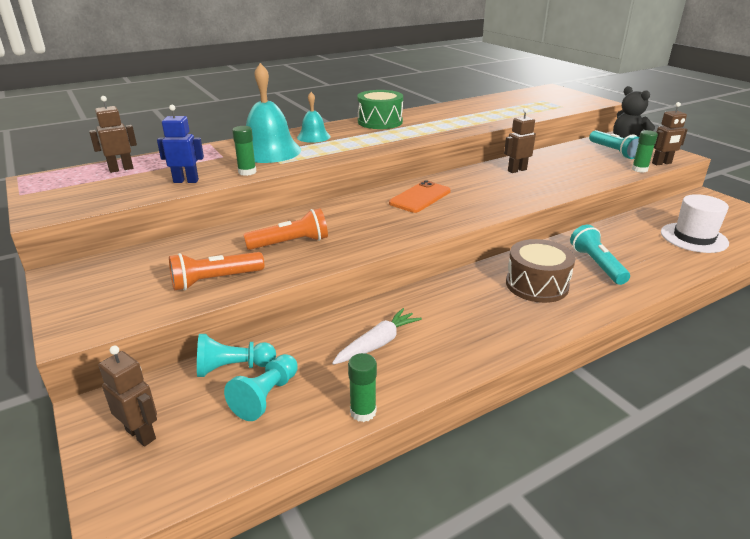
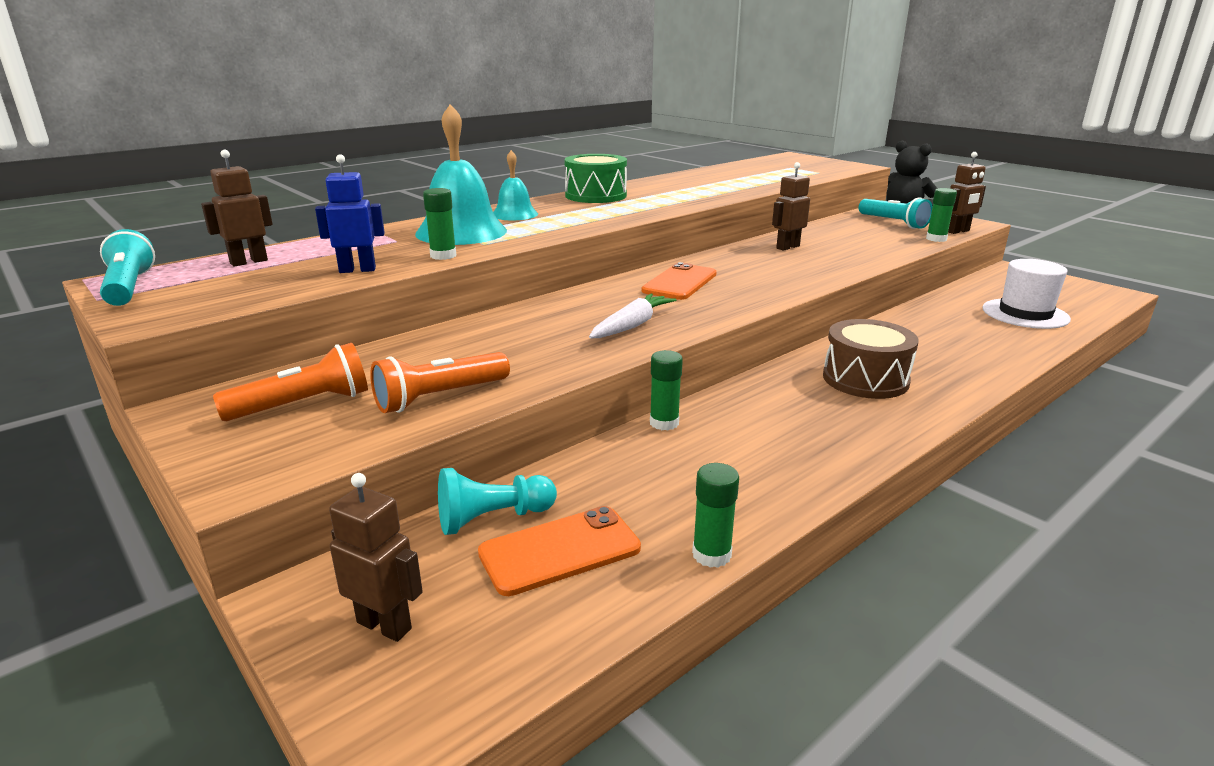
camera: 10 degrees left, 5 degrees down
(266, 396) = (560, 551): turquoise pawn -> orange phone
(290, 243) = (529, 345): orange flashlight -> orange flashlight (303, 405)
(374, 307) = (664, 423): none -> green glue stick
(377, 344) = (690, 467): white carrot -> white carrot (632, 326)
(596, 264) = (927, 351): turquoise flashlight -> turquoise flashlight (129, 287)

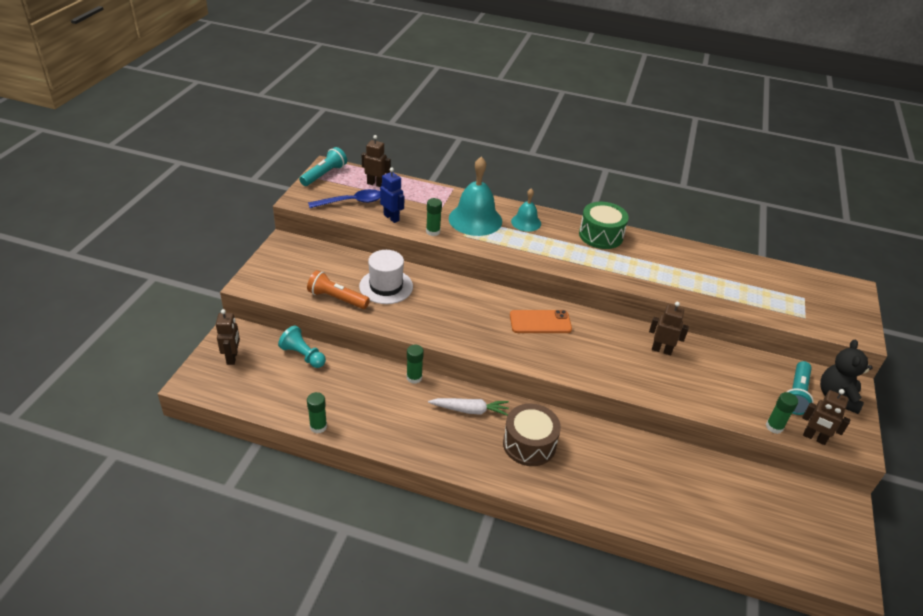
camera: 55 degrees right, 15 degrees up
(255, 285) = (351, 202): none -> blue spoon
(303, 405) = (306, 267): orange flashlight -> none
(560, 551) = (295, 382): orange phone -> none
(632, 326) = (458, 326): white carrot -> white carrot (470, 410)
(1025, 314) = (729, 516): white hat -> white hat (386, 286)

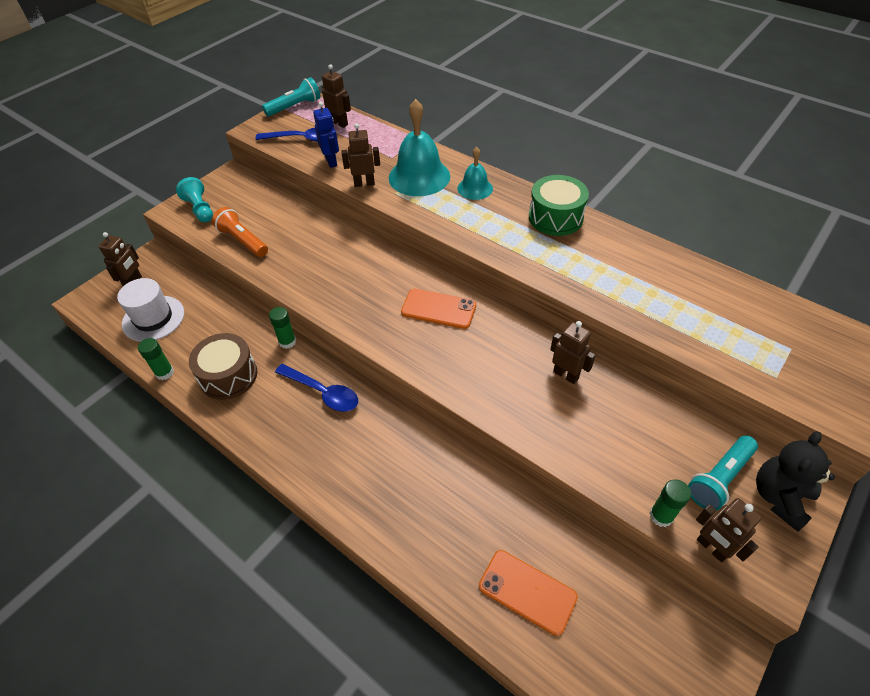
camera: 25 degrees right, 10 degrees up
(303, 355) = (197, 294): turquoise pawn -> turquoise pawn (200, 209)
(386, 286) = (299, 236): white hat -> white hat (153, 318)
(433, 231) = (364, 183): green glue stick -> brown robot
(470, 410) = (322, 392): white carrot -> blue spoon
(529, 444) = (362, 449): brown drum -> brown drum (228, 376)
(706, 508) = (527, 591): none -> orange phone

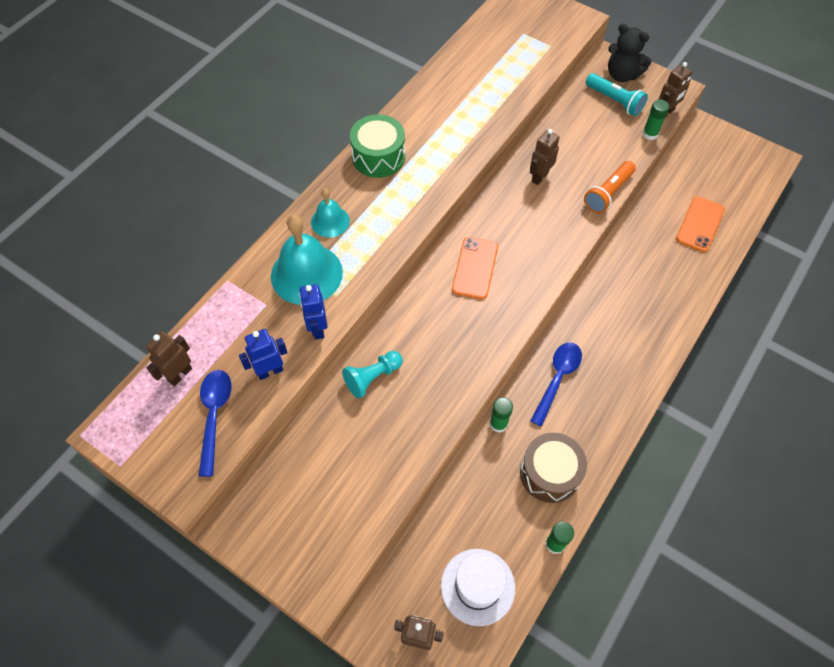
camera: 95 degrees left, 10 degrees up
(200, 209) = (315, 553): turquoise pawn -> turquoise pawn (372, 377)
(243, 241) = (379, 479): orange flashlight -> orange flashlight (608, 193)
(295, 107) = (127, 441): turquoise flashlight -> none
(364, 183) = (317, 328): brown robot -> blue robot

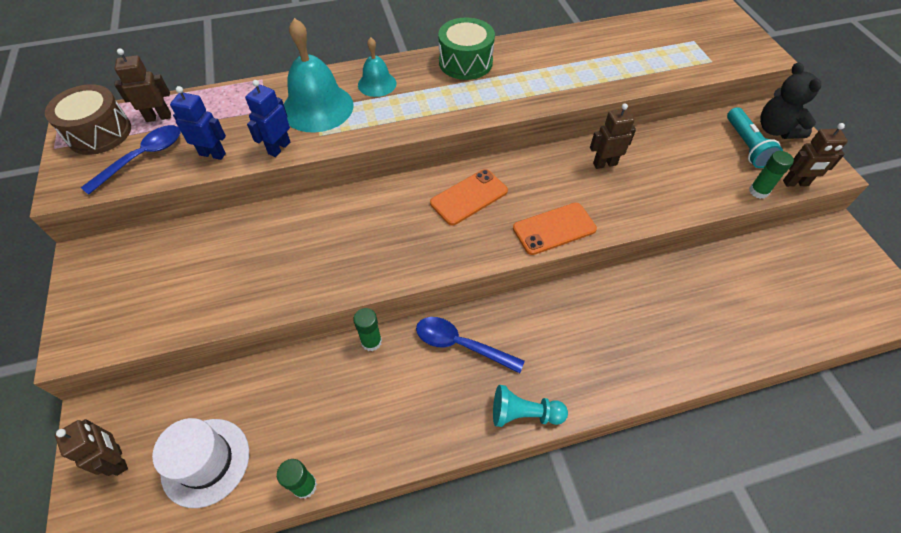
camera: 40 degrees right, 5 degrees down
(372, 377) = (297, 222): turquoise pawn -> turquoise pawn (524, 414)
(550, 473) = (368, 419): brown drum -> brown drum (99, 133)
(557, 379) = (461, 345): blue spoon -> blue spoon turned 135 degrees counterclockwise
(608, 193) = (660, 214): orange flashlight -> none
(700, 224) = (750, 311): orange phone -> orange phone (554, 229)

